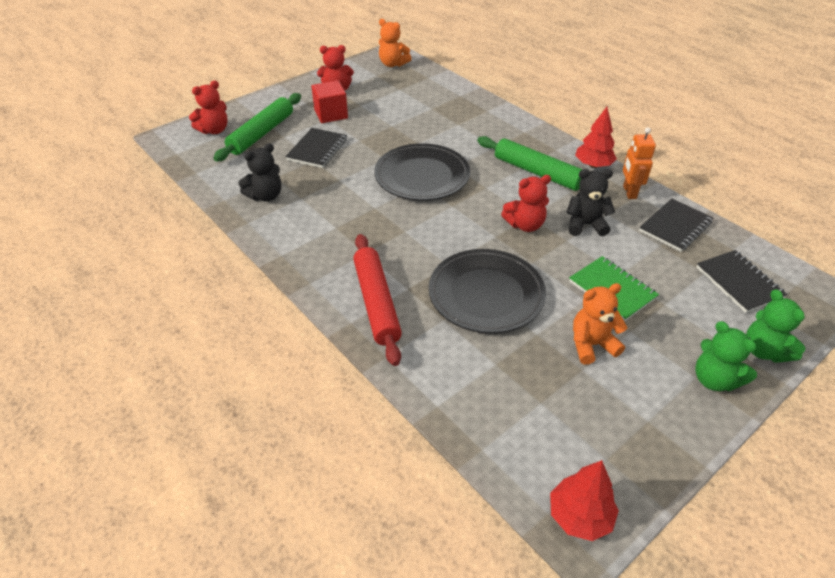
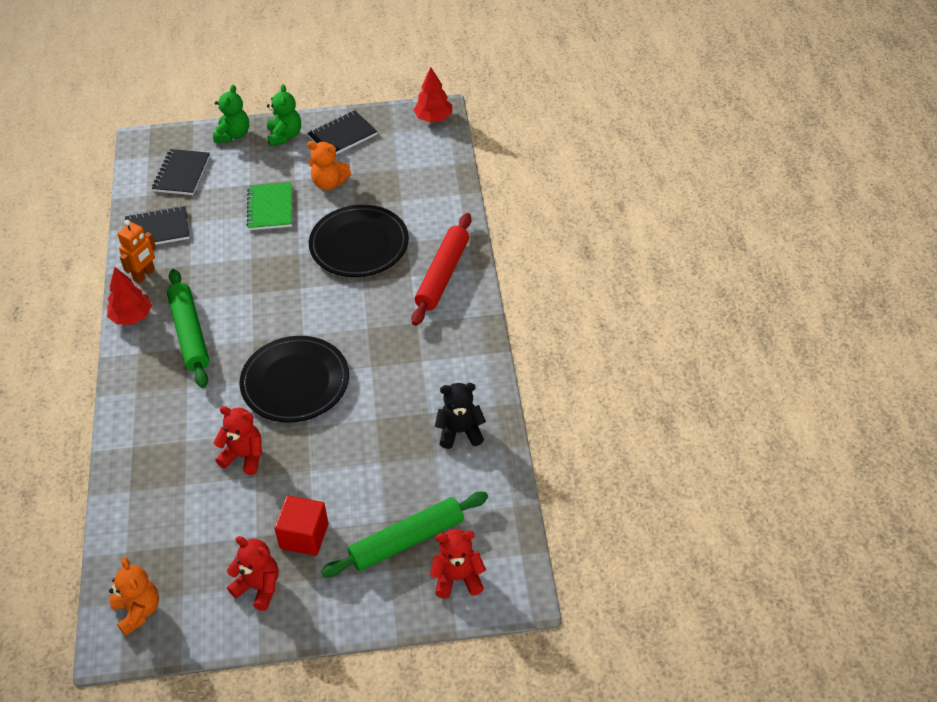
camera: 145 degrees left, 5 degrees up
(317, 149) = (365, 477): black notebook -> black notebook (342, 136)
(525, 225) = (266, 286): red teddy bear -> red teddy bear (244, 456)
(585, 225) = (220, 263): black teddy bear -> none

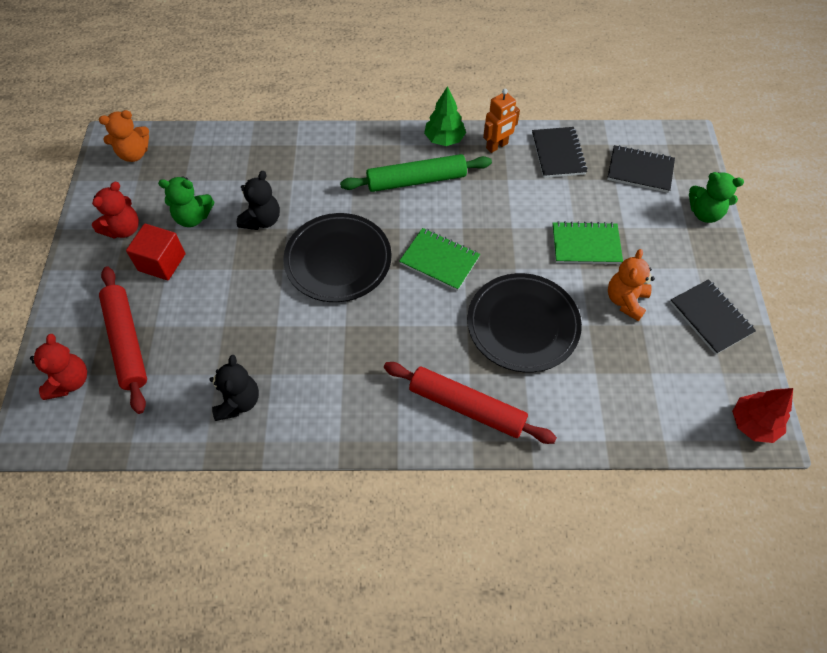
camera: 95 degrees right, 10 degrees up
(132, 317) = (444, 139): red tree -> green tree
(144, 275) = (497, 146): orange robot -> orange robot turned 75 degrees counterclockwise
(244, 456) = (262, 220): red teddy bear -> black teddy bear
(285, 136) = (706, 260): green teddy bear -> green teddy bear (193, 217)
(292, 306) = (439, 260): none -> green notebook
(407, 540) = (126, 342): green rolling pin -> red rolling pin

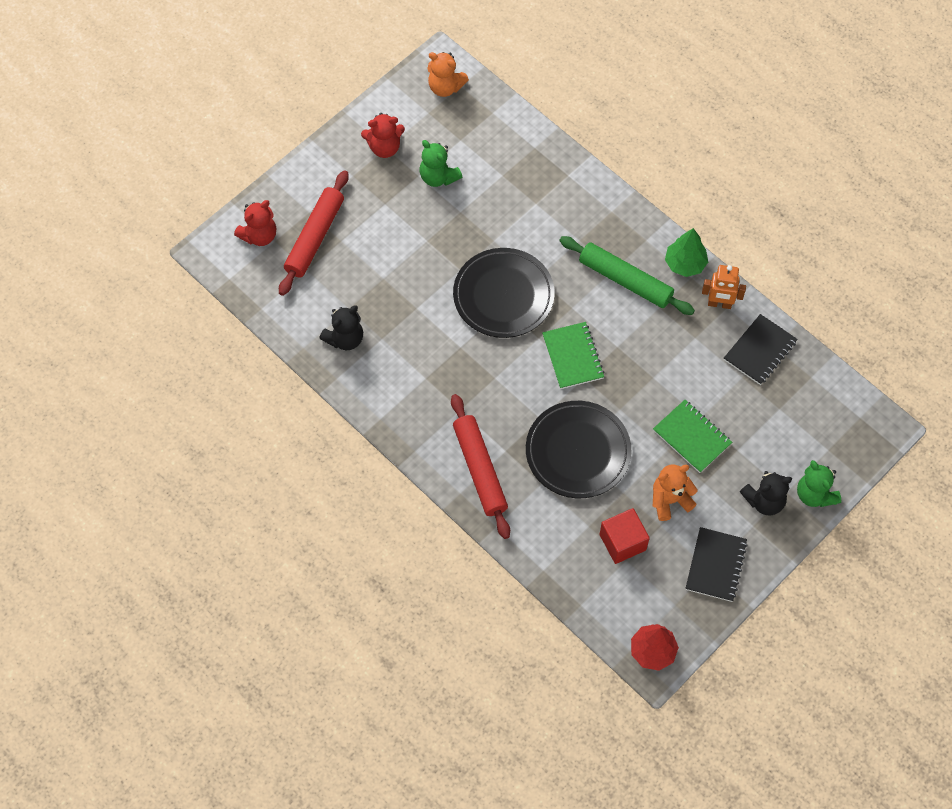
camera: 45 degrees right, 5 degrees up
(162, 262) = (386, 196): red cube -> red cube (622, 542)
(262, 220) = (482, 219): black teddy bear -> black teddy bear (764, 501)
(640, 170) = (808, 419): black notebook -> none

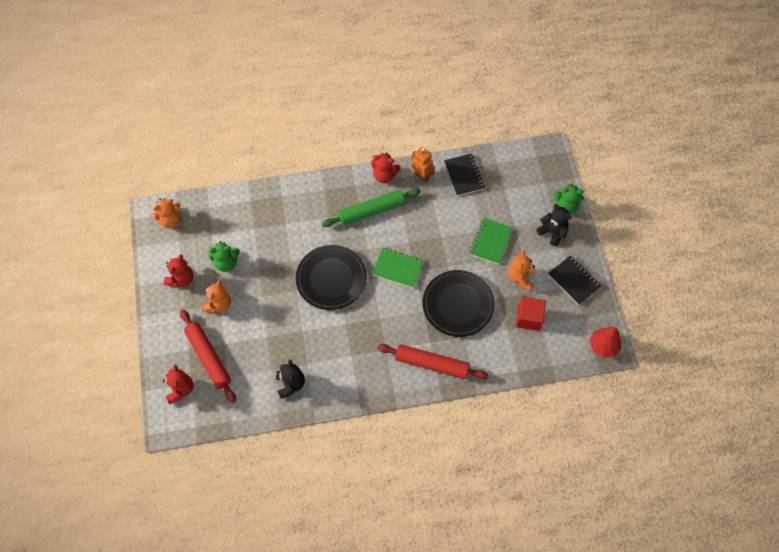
camera: 55 degrees left, 0 degrees up
(383, 204) = (218, 304): none -> orange teddy bear
(685, 264) = (384, 175): green tree -> red teddy bear
(692, 437) = (491, 242): green notebook -> green notebook turned 60 degrees counterclockwise
(719, 304) = (421, 175): orange robot -> orange robot turned 90 degrees counterclockwise
(764, 501) = (552, 232): black teddy bear -> black teddy bear turned 60 degrees counterclockwise

